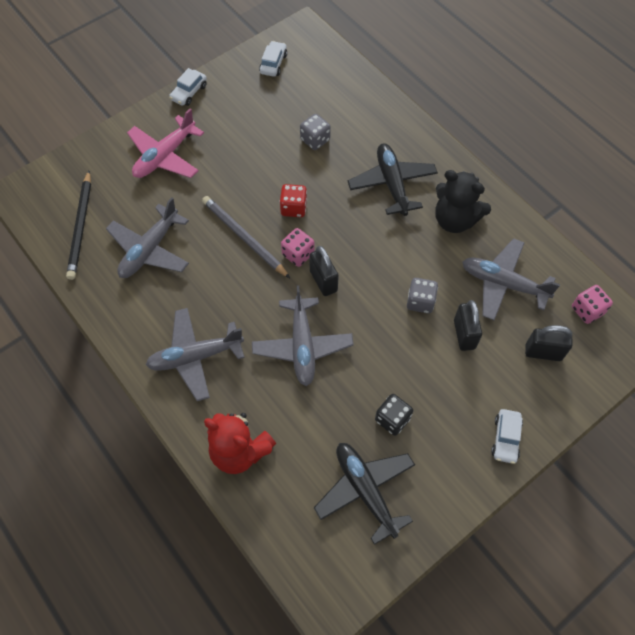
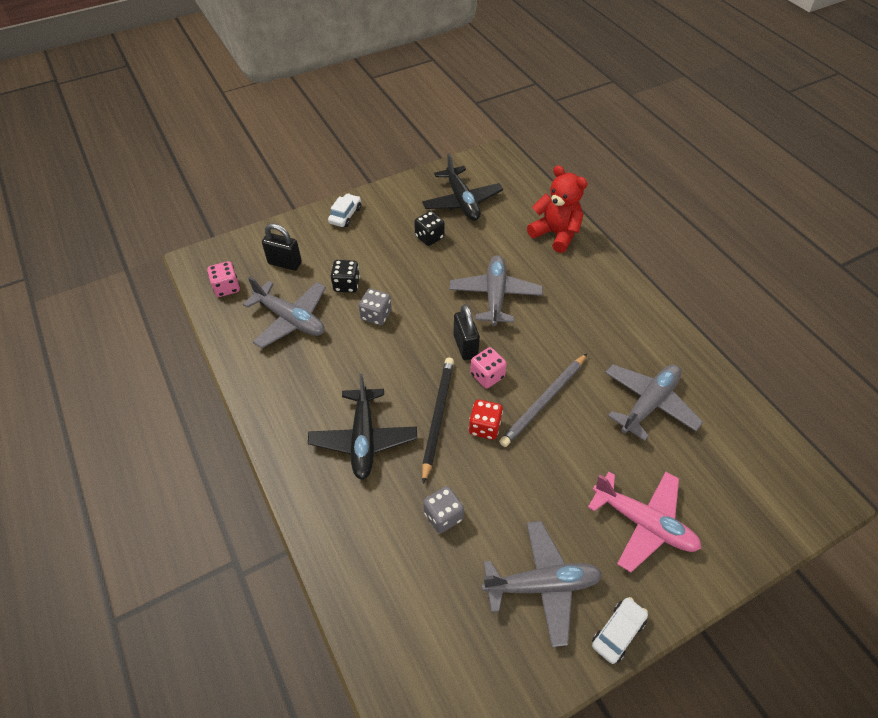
camera: 170 degrees left, 10 degrees down
(81, 227) = (733, 441): black pencil -> black pencil (437, 417)
(165, 156) = (643, 523): pink plane -> pink plane turned 75 degrees clockwise
(195, 357) = (594, 300): grey plane -> grey plane (542, 585)
(244, 237) = (544, 401): grey pencil -> grey pencil turned 75 degrees clockwise
(273, 64) = (483, 671): white car -> none
(455, 220) = (309, 387): black teddy bear -> none
(464, 334) = (346, 285): black padlock -> black dice

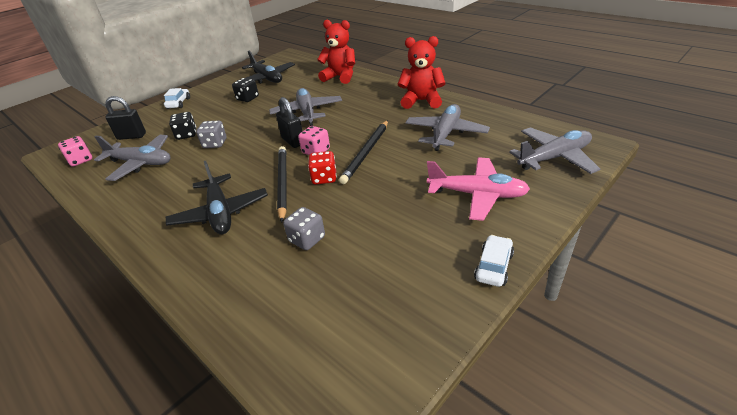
camera: 15 degrees left, 15 degrees down
(542, 585) = (413, 257): grey plane -> grey plane (554, 158)
(544, 401) = (366, 153): grey pencil -> black pencil
(642, 327) = (421, 101): none -> red teddy bear

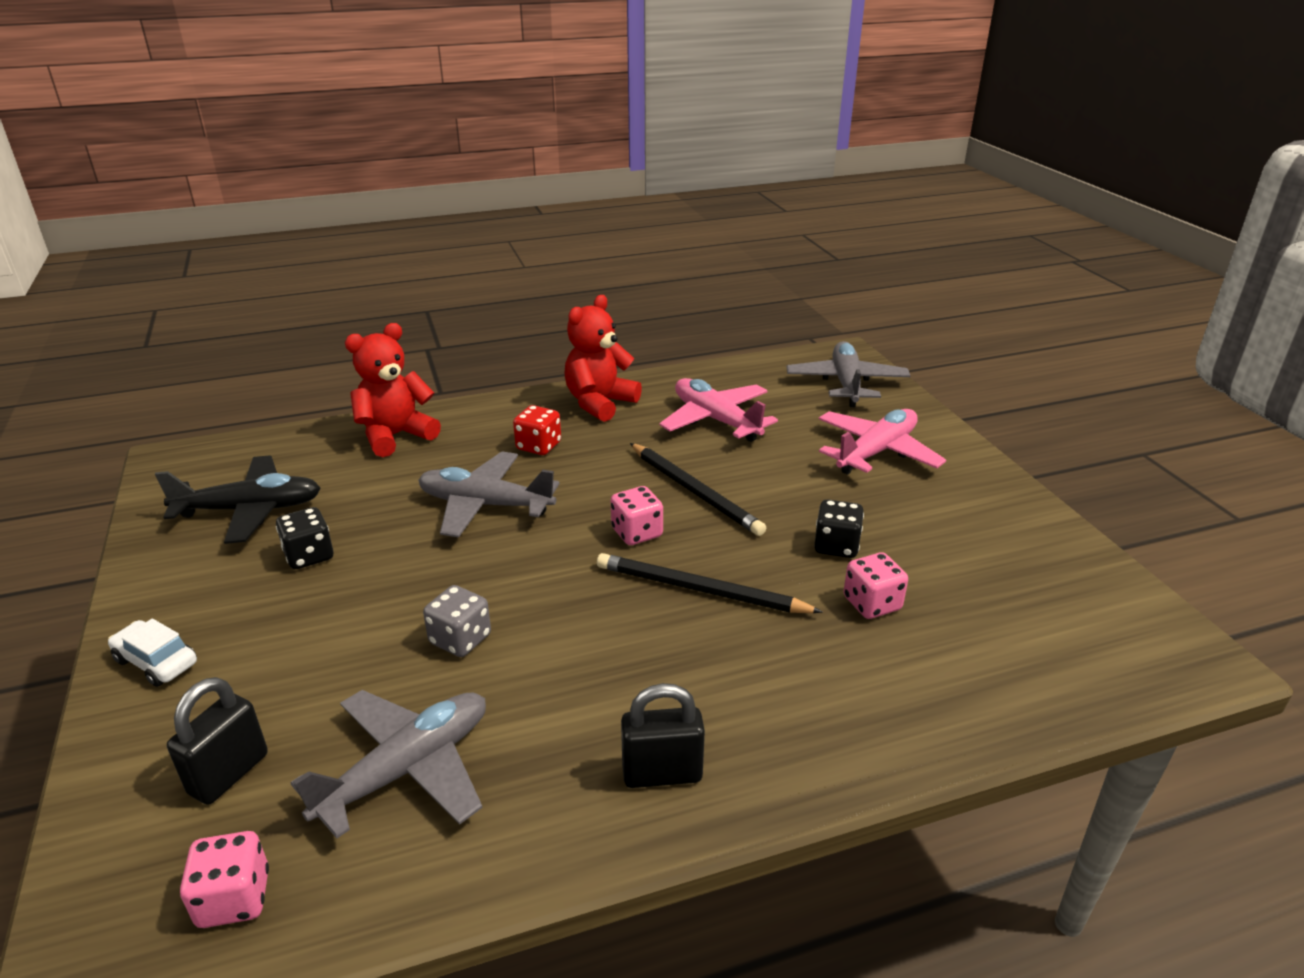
camera: 65 degrees left, 5 degrees down
(186, 135) = (359, 674): black dice -> black dice (836, 546)
(220, 213) = (728, 678): black plane -> none
(293, 141) = (573, 546): black padlock -> black padlock (662, 773)
(307, 239) = (872, 604): grey dice -> pink dice
(324, 178) = (727, 547): red dice -> red dice (538, 446)
(445, 133) = (716, 420): grey plane -> pink plane
(494, 267) = (1011, 491): white car -> none

